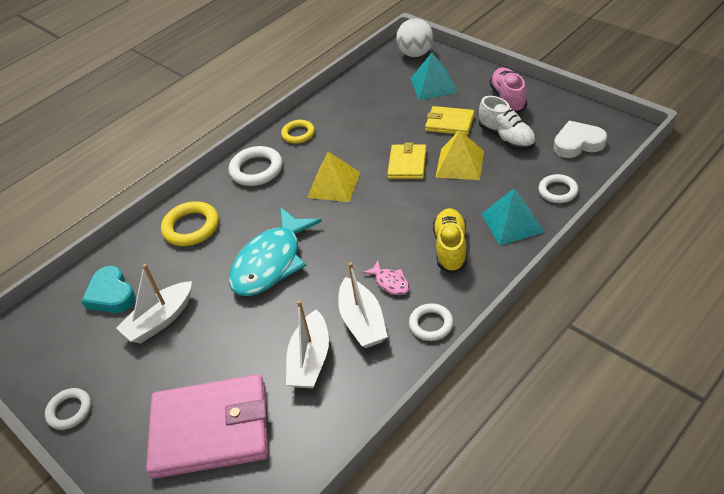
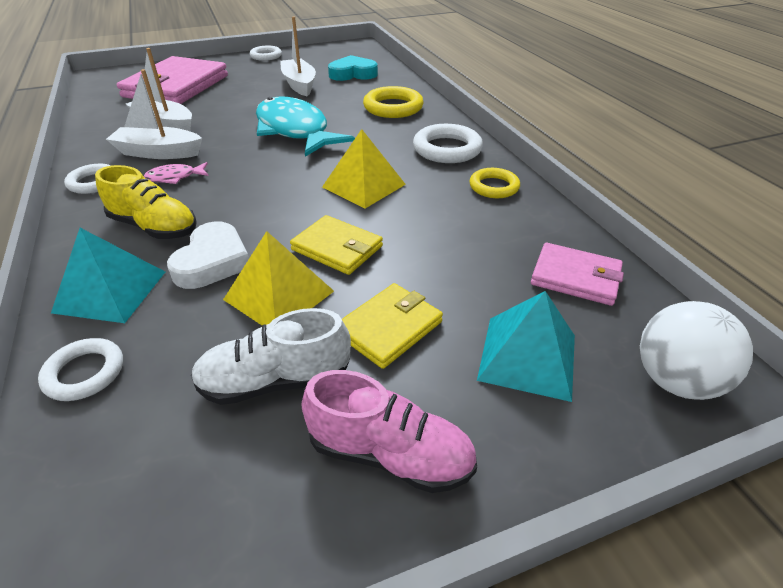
camera: 110 degrees right, 5 degrees down
(369, 87) = (575, 277): none -> pink wallet
(578, 143) = (134, 487): white heart -> white heart (213, 261)

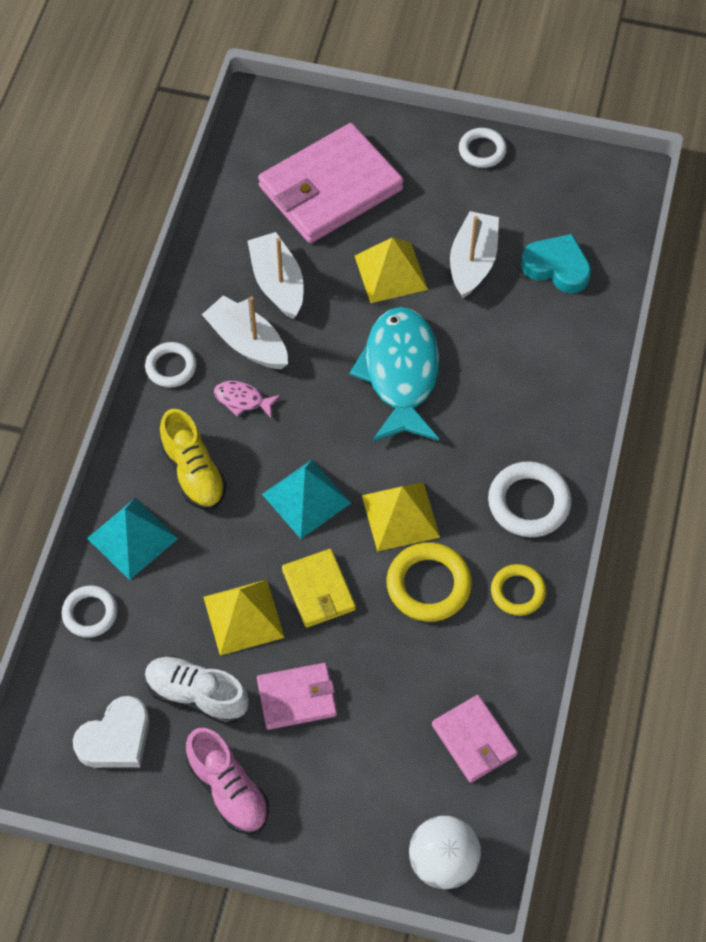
camera: 35 degrees right, 20 degrees up
(213, 261) = (217, 547): white heart -> white heart (116, 738)
(248, 100) = (391, 272): none -> yellow pyramid
(389, 327) = (297, 698): yellow wallet -> pink wallet
(393, 107) = (541, 382): yellow ring -> yellow ring (428, 585)
(528, 357) = (367, 782): turquoise pyramid -> turquoise pyramid (306, 498)

